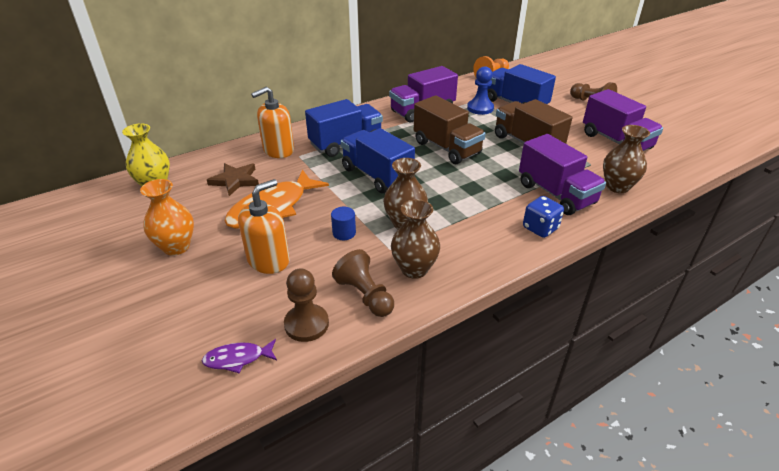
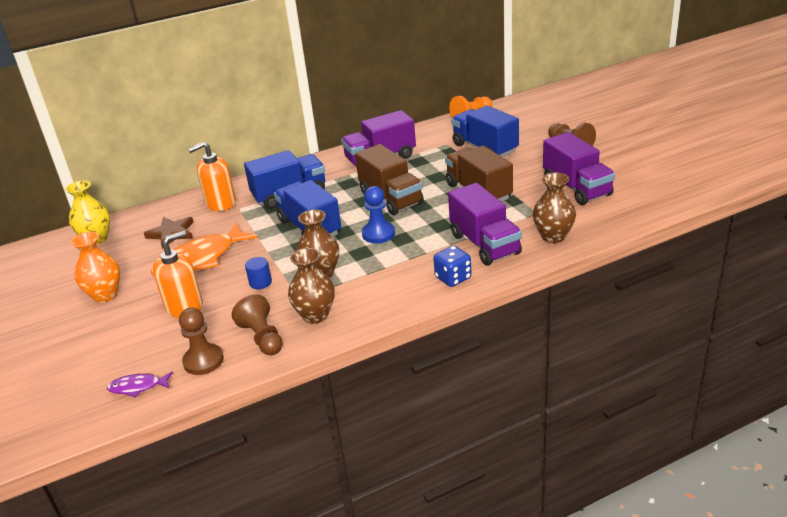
camera: 10 degrees right, 5 degrees down
(480, 108) = (444, 154): blue pawn -> blue pawn (378, 234)

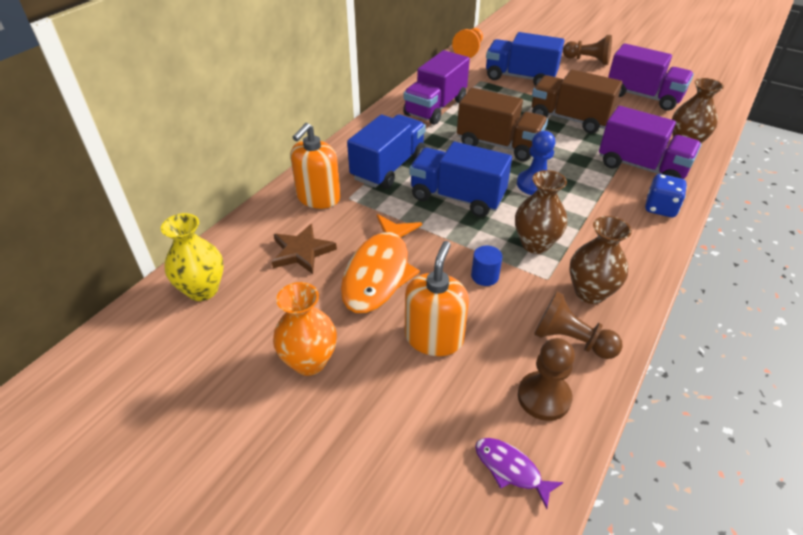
camera: 35 degrees left, 10 degrees up
(138, 387) = (511, 469): purple fish -> purple fish turned 75 degrees clockwise

